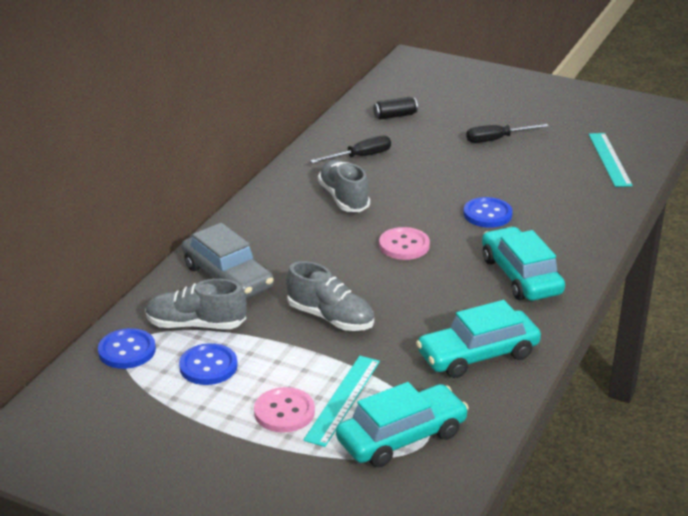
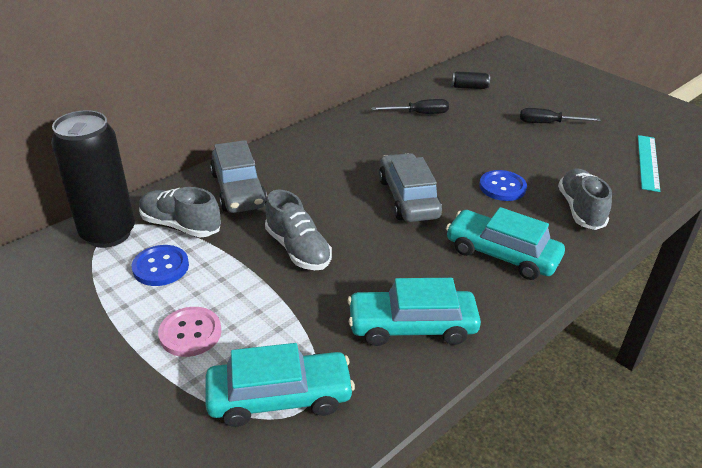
camera: 20 degrees right, 5 degrees up
(127, 350) = (108, 234): blue button -> black can
(342, 399) = (252, 336): turquoise ruler -> none
(343, 198) = (382, 145): grey shoe -> grey shoe (580, 209)
(404, 245) = (408, 198): pink button -> grey car
(520, 276) = (501, 254): turquoise car -> turquoise car turned 60 degrees counterclockwise

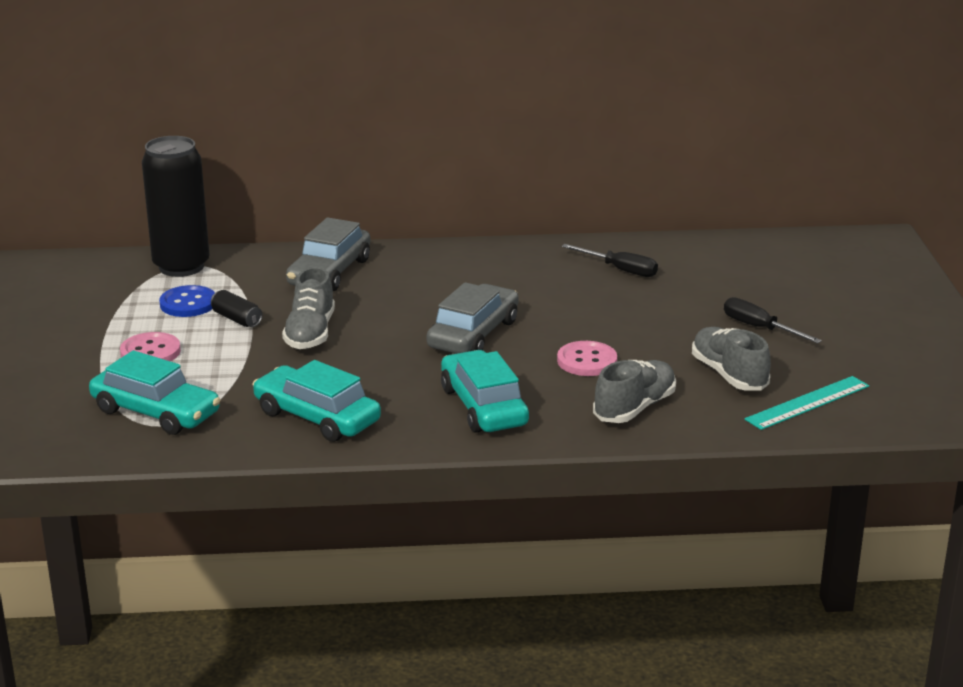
camera: 40 degrees right, 10 degrees down
(180, 225) = (243, 281): grey shoe -> grey shoe (729, 375)
(469, 87) = (733, 263): black can -> black can (236, 319)
(502, 187) = (587, 361): blue button -> pink button

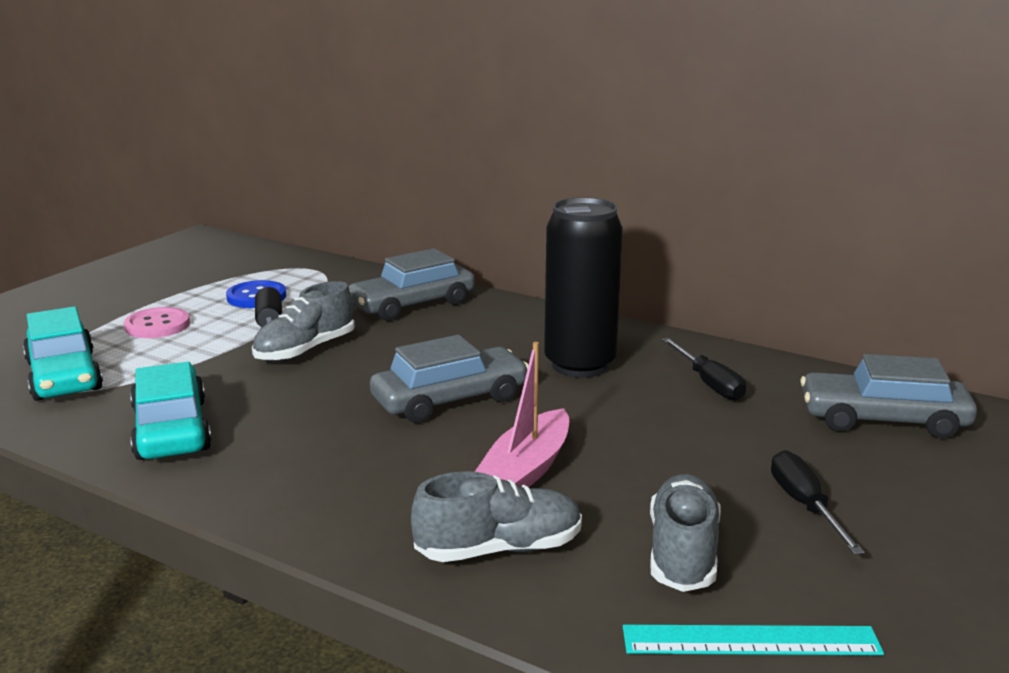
camera: 35 degrees right, 5 degrees down
(181, 266) = (304, 268): black can -> black can (580, 365)
(483, 406) = (337, 479): turquoise car -> none
(587, 361) = (526, 470): pink button -> pink boat
(745, 262) = (883, 420): none -> grey car

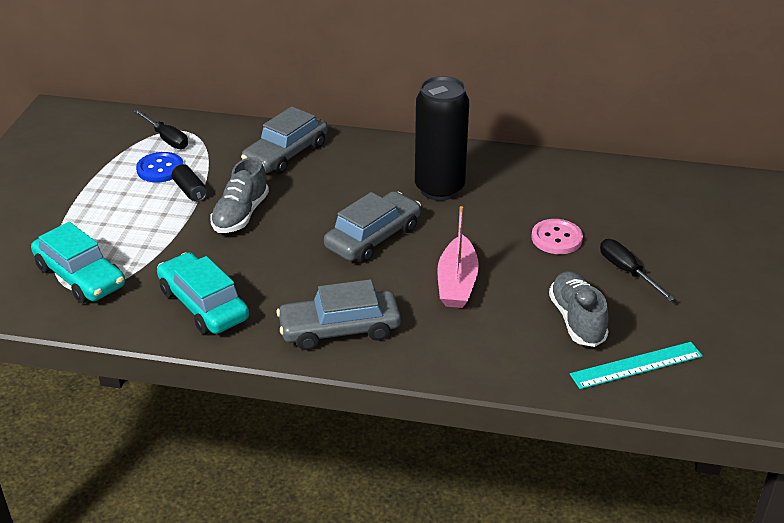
camera: 20 degrees left, 15 degrees up
(157, 325) = (107, 214): pink button -> pink button (556, 238)
(499, 549) = (475, 343): grey shoe -> none
(709, 383) = (529, 187): black screwdriver -> black screwdriver (166, 139)
(883, 420) = (644, 196): grey car -> grey car (339, 329)

